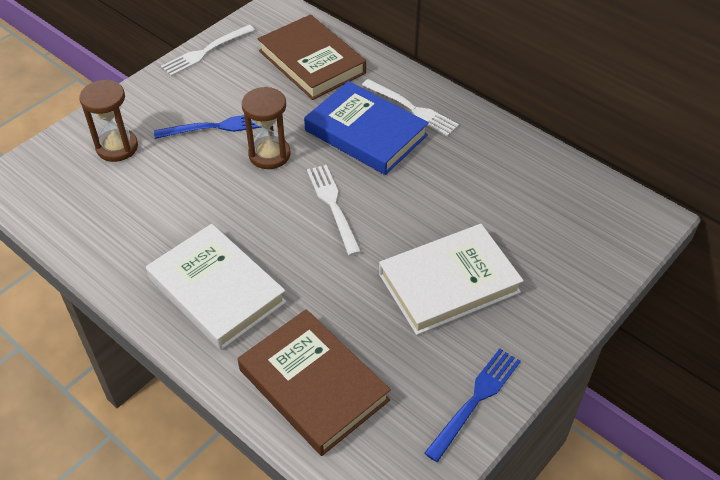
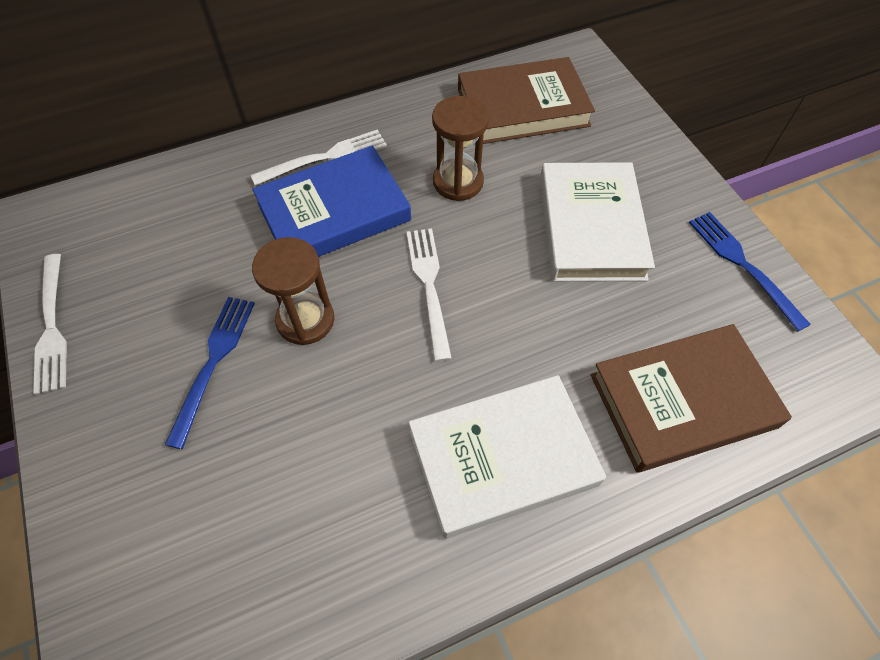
camera: 65 degrees left, 10 degrees up
(117, 147) = (161, 509): brown hourglass -> brown hourglass (458, 182)
(312, 62) = (173, 218): brown book -> brown book (522, 107)
(332, 205) = (429, 286): white fork -> white fork turned 75 degrees clockwise

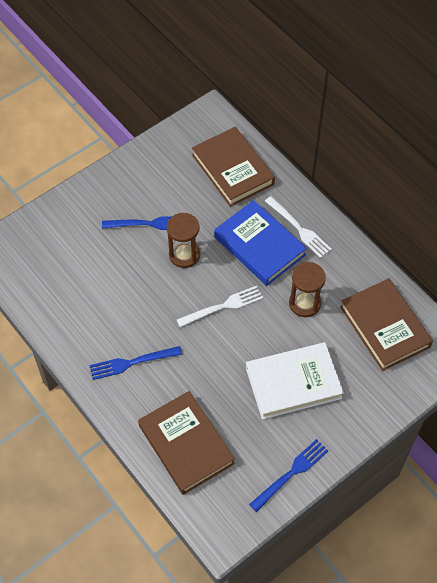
camera: 75 degrees right, 0 degrees up
(52, 327) = (149, 150): white fork -> none
(171, 213) = (232, 169): none -> brown book
(502, 458) = (131, 363): white book -> blue fork

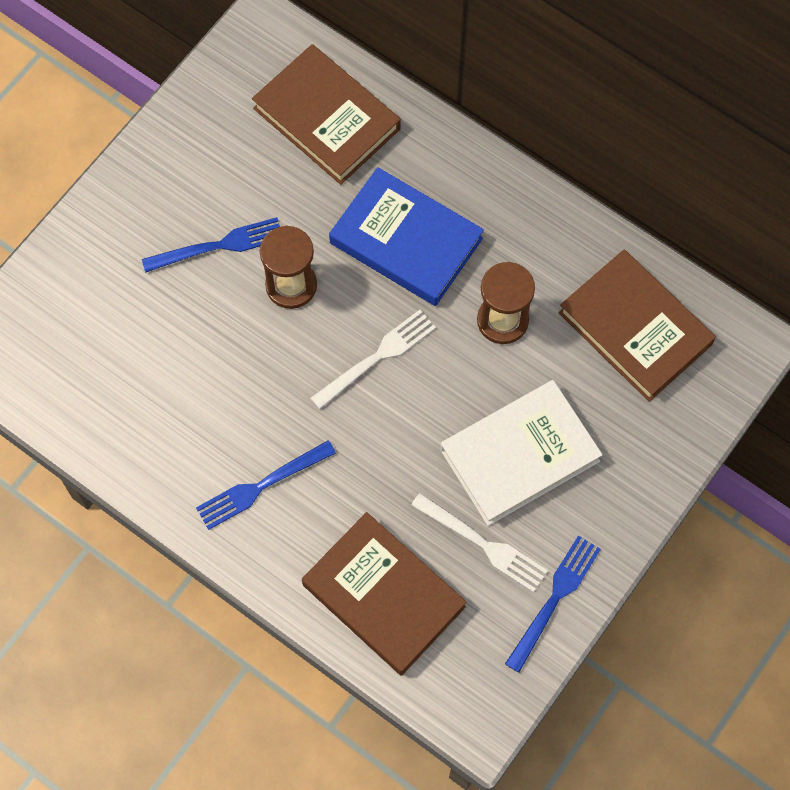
camera: 15 degrees left, 10 degrees up
(299, 229) = (461, 196): white fork -> white fork (484, 544)

